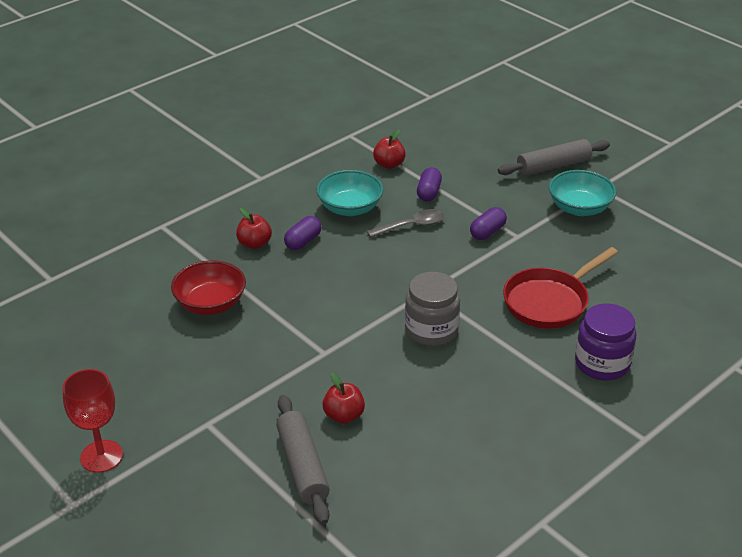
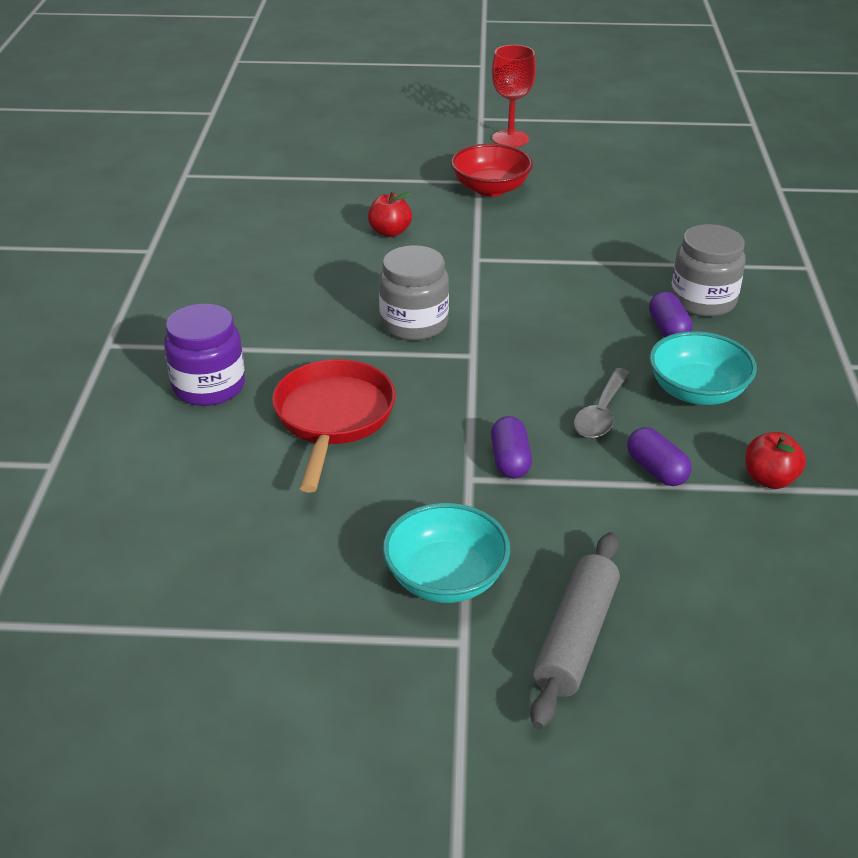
camera: 135 degrees right, 0 degrees up
(210, 304) = (631, 239): red bowl -> red bowl (490, 189)
(254, 244) = (703, 301): red apple -> grey jar
(302, 466) = (372, 195): grey rolling pin -> none

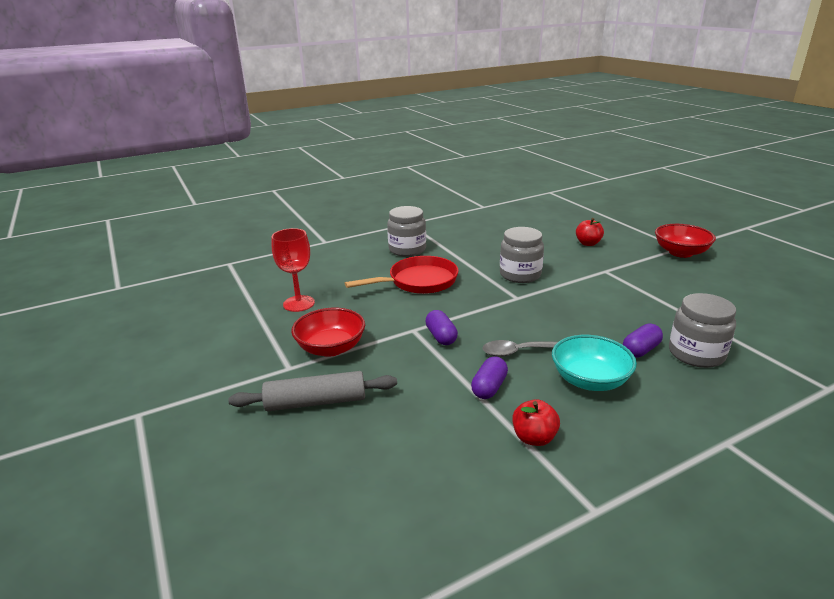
camera: 60 degrees right, 10 degrees down
(209, 386) = (407, 249): purple jar -> grey jar
(446, 578) = (331, 348): turquoise bowl -> red bowl
(510, 139) = (744, 241): red goblet -> red goblet (299, 303)
(510, 460) = (441, 336): purple capsule -> purple capsule turned 75 degrees counterclockwise

